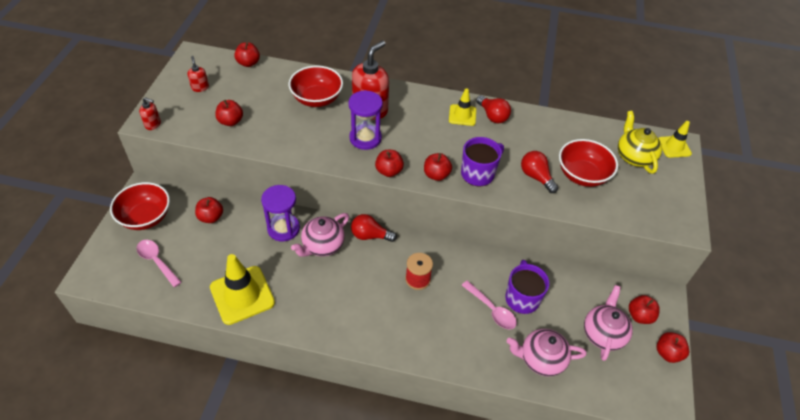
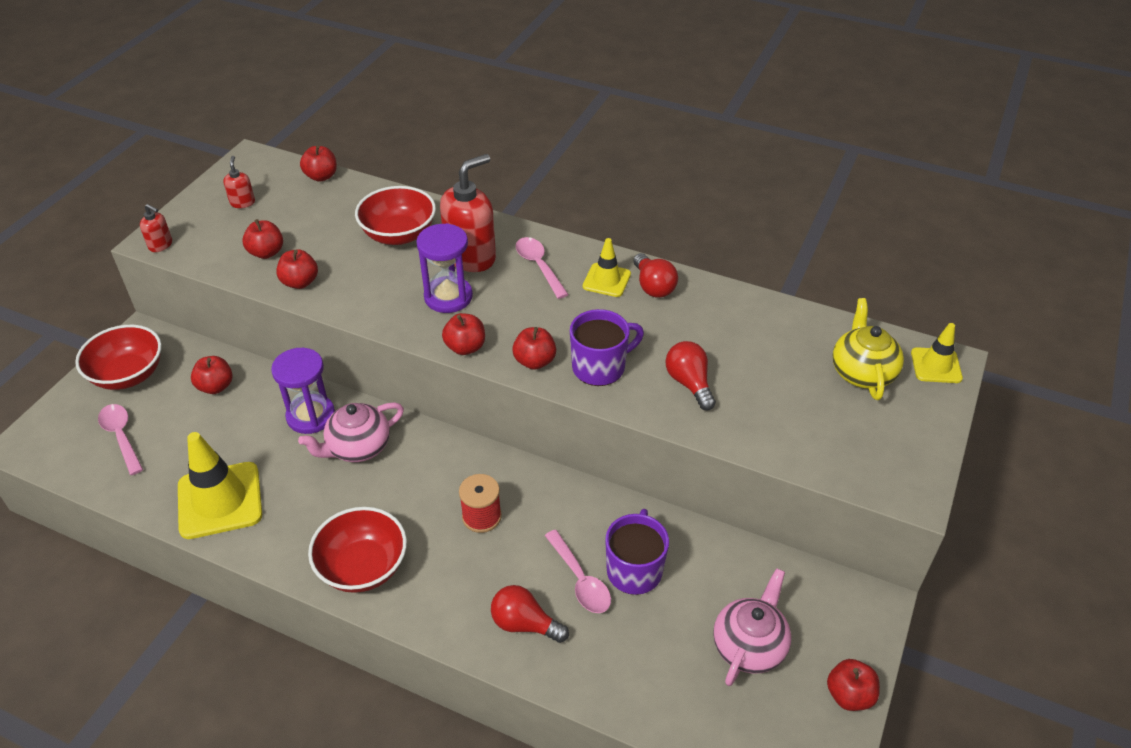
camera: 15 degrees right, 5 degrees down
(370, 235) = (432, 443): red light bulb -> red light bulb (524, 624)
(416, 110) = (539, 266): none -> pink spoon
(541, 359) = (634, 668): pink teapot -> none
(582, 175) = (765, 390): red bowl -> red bowl (363, 567)
(639, 316) = (820, 628): red apple -> red apple (300, 282)

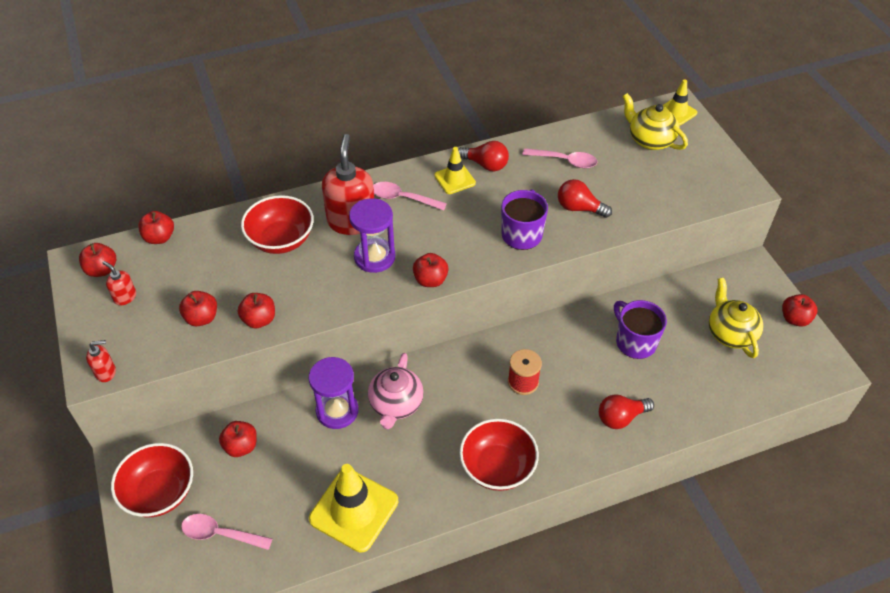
camera: 45 degrees left, 5 degrees up
(534, 361) = (482, 258): red apple -> red apple (102, 270)
(580, 580) = (617, 370): pink spoon -> pink spoon (565, 161)
(749, 646) = (730, 333): pink teapot -> yellow teapot

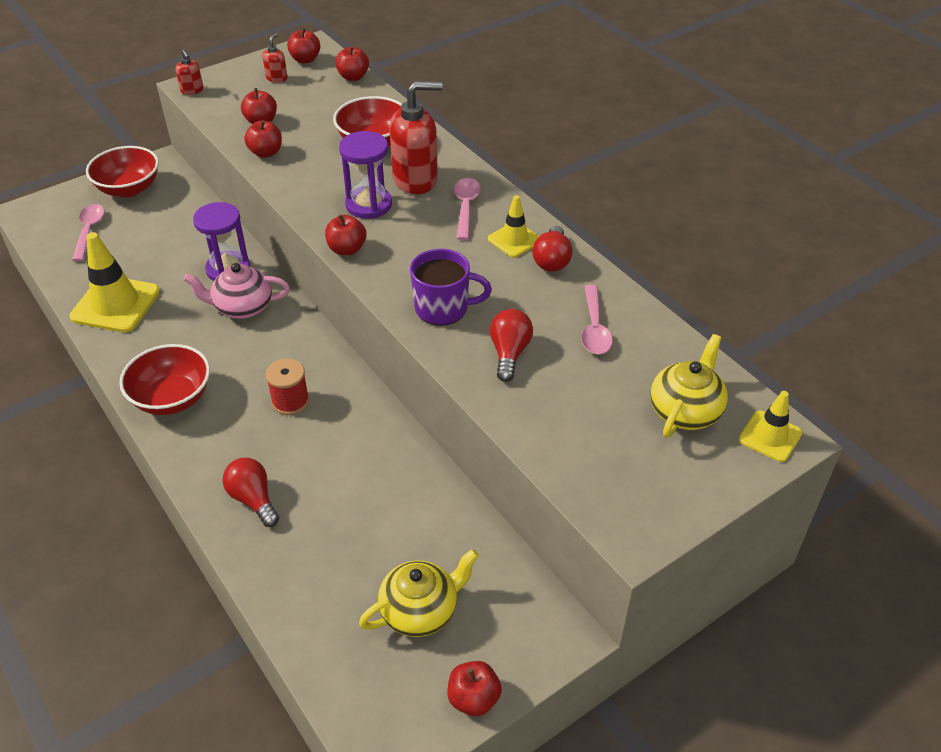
camera: 75 degrees right, 5 degrees down
(241, 446) = (180, 220): red apple -> none
(635, 342) = (376, 500): purple mug -> none

